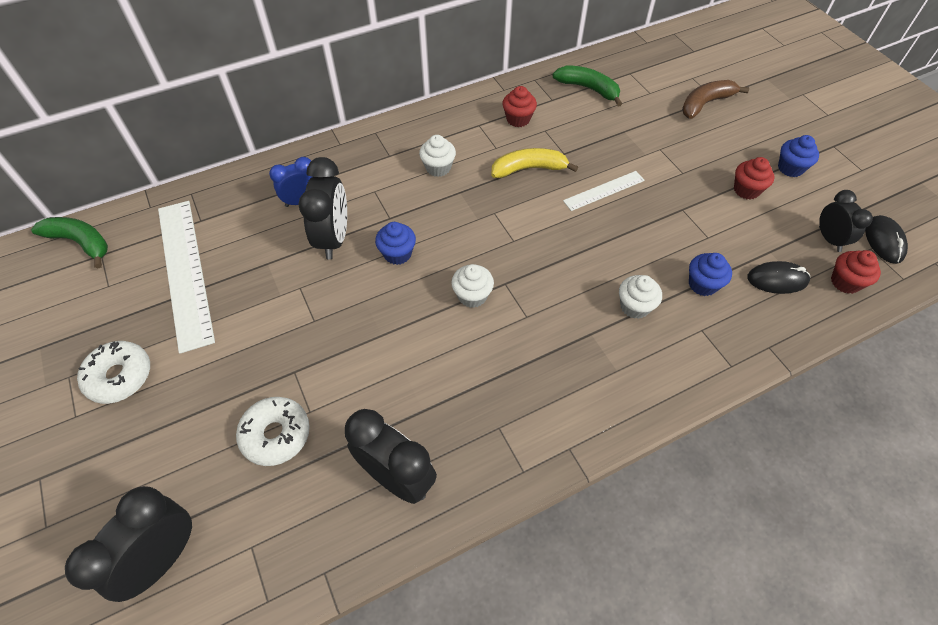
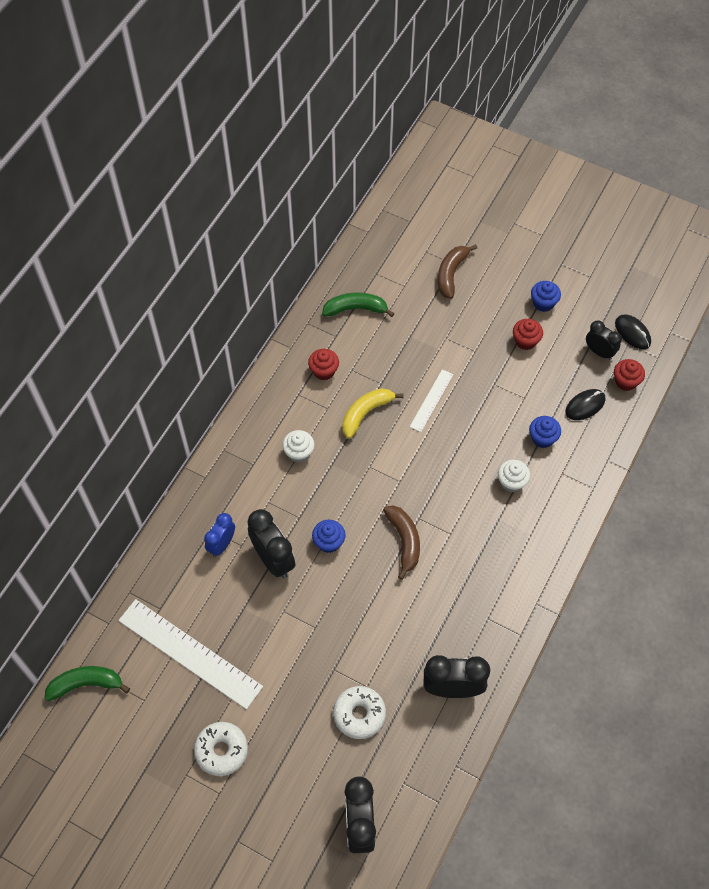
camera: 35 degrees left, 5 degrees up
(472, 296) = (404, 541): white cupcake -> brown banana

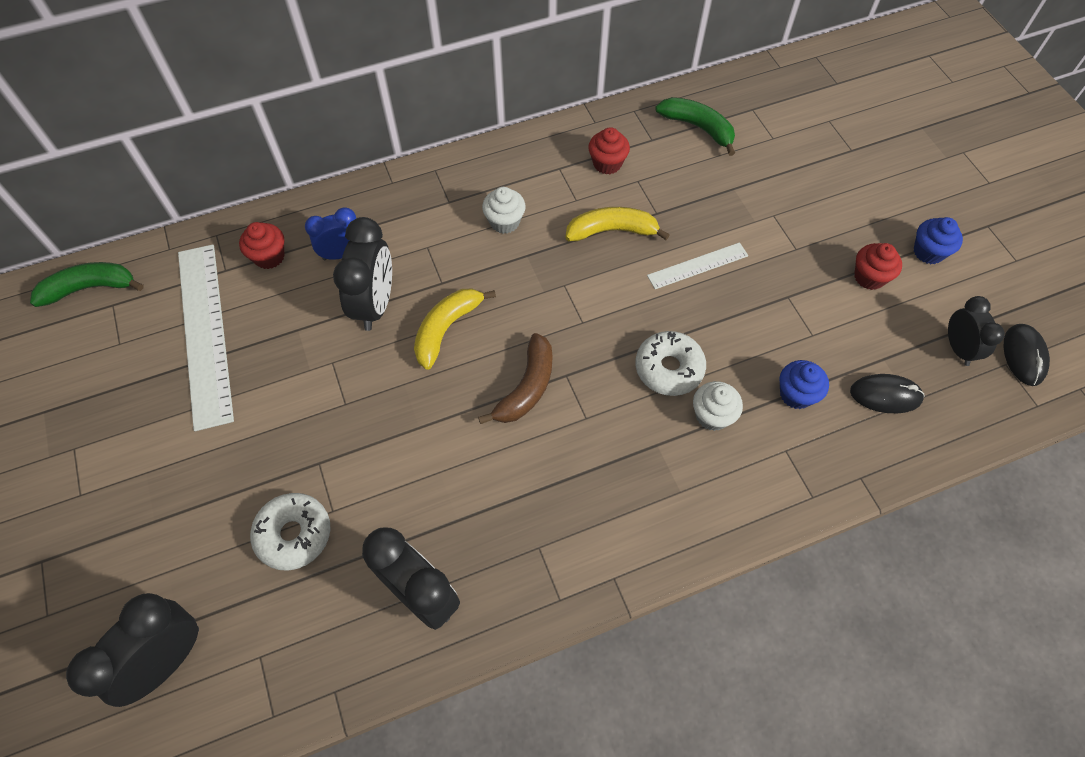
camera: 40 degrees right, 0 degrees up
(86, 684) = (90, 288): green banana -> green banana turned 45 degrees counterclockwise
(221, 750) = (128, 453): white donut -> white donut (669, 368)
(329, 542) = (446, 329): blue cupcake -> yellow banana
(451, 274) = (839, 157): brown banana -> none
(625, 381) = (966, 404): red cupcake -> red cupcake (269, 257)

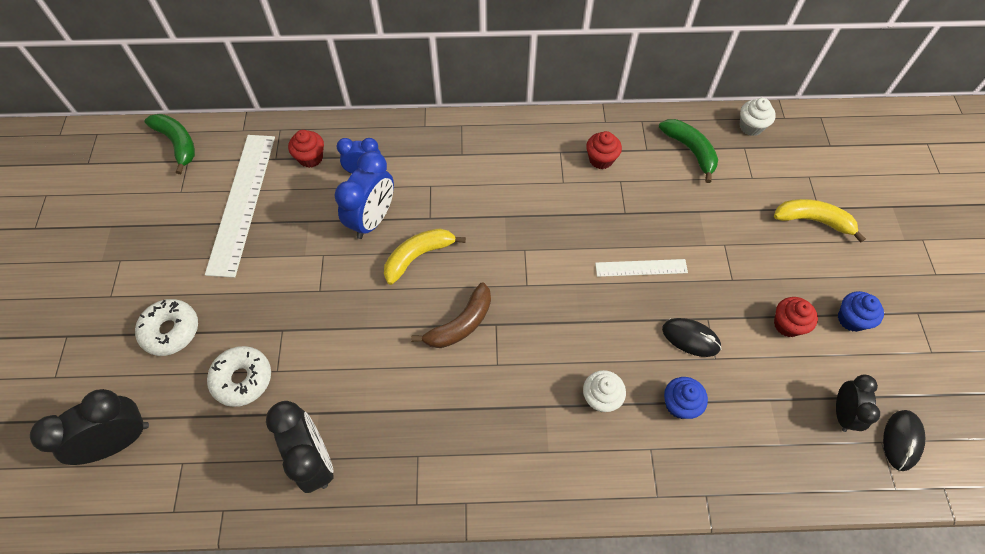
camera: 20 degrees right, 0 degrees up
(90, 288) = (178, 143): green banana -> green banana turned 45 degrees clockwise
(375, 304) = (373, 219): black clock -> blue clock
(504, 222) = (498, 183): white cupcake -> white cupcake (751, 126)
(612, 231) = (581, 217): yellow banana -> yellow banana (813, 221)
(669, 368) = (581, 346): white donut -> white donut (171, 331)
(885, 395) = (758, 432): black mouse -> black mouse (690, 338)

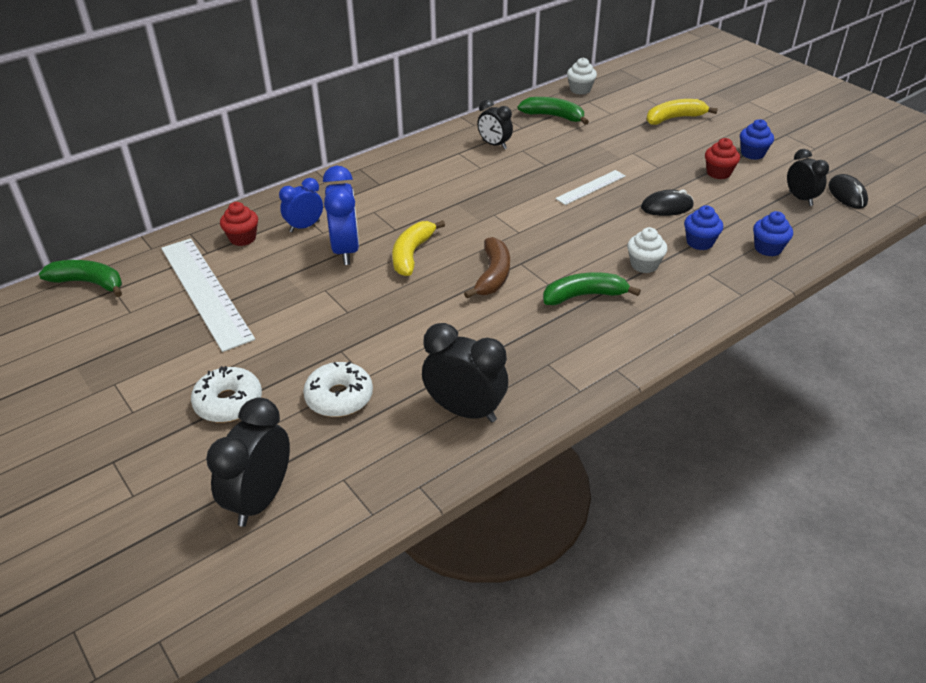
camera: 35 degrees left, 20 degrees down
(515, 399) = (584, 295): none -> green banana
(601, 159) = (494, 145): red cupcake -> black clock
(740, 457) = (768, 248): none -> blue cupcake

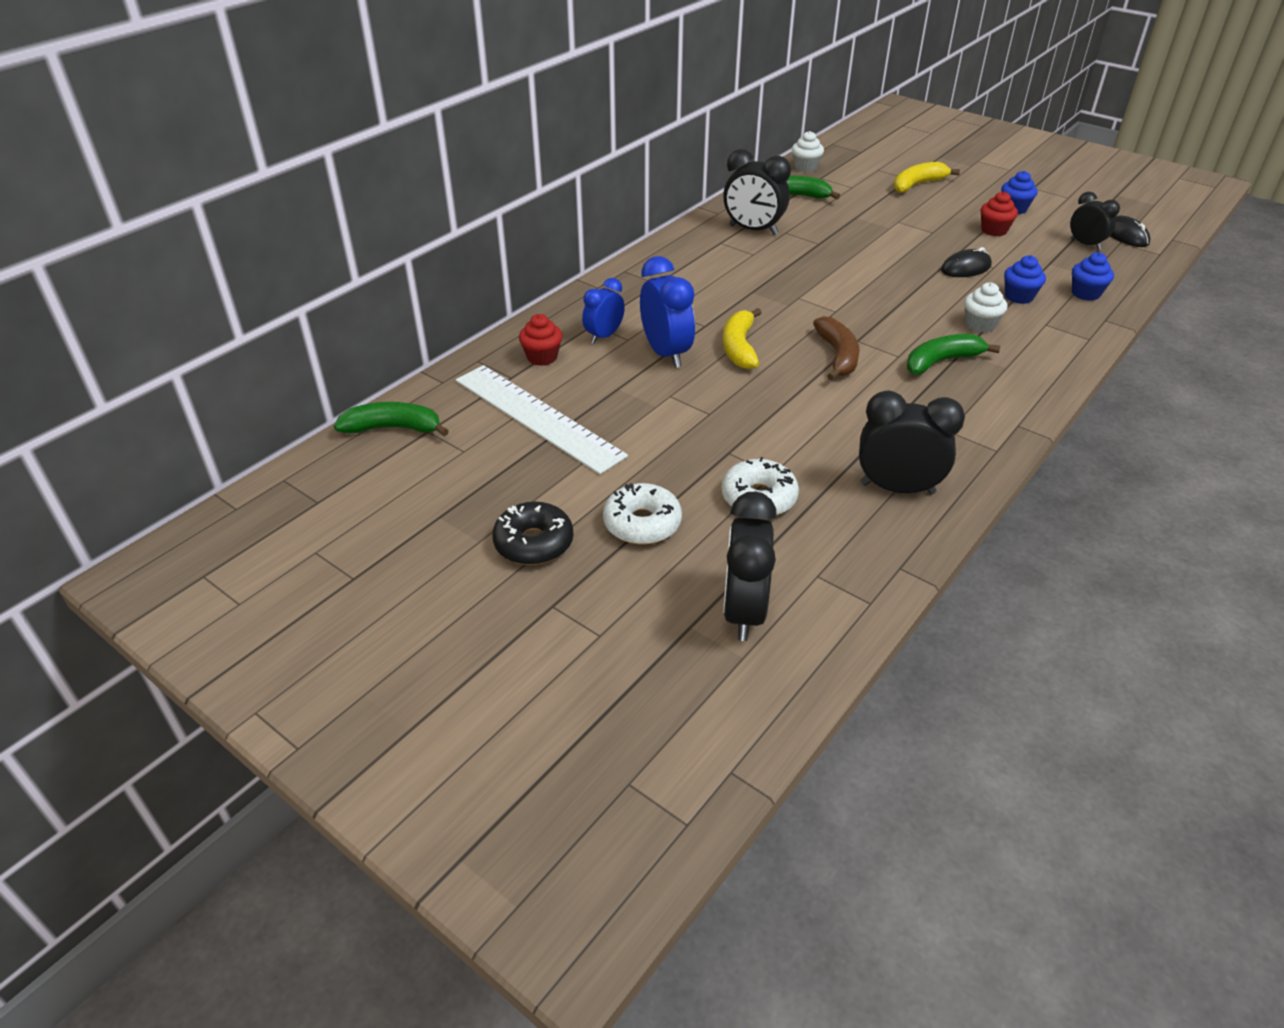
camera: 15 degrees left, 0 degrees up
(132, 403) = (534, 543): none -> black donut
(494, 145) = (753, 230): black clock -> black clock, size x1.58
(590, 187) = (879, 259): white ruler -> none

